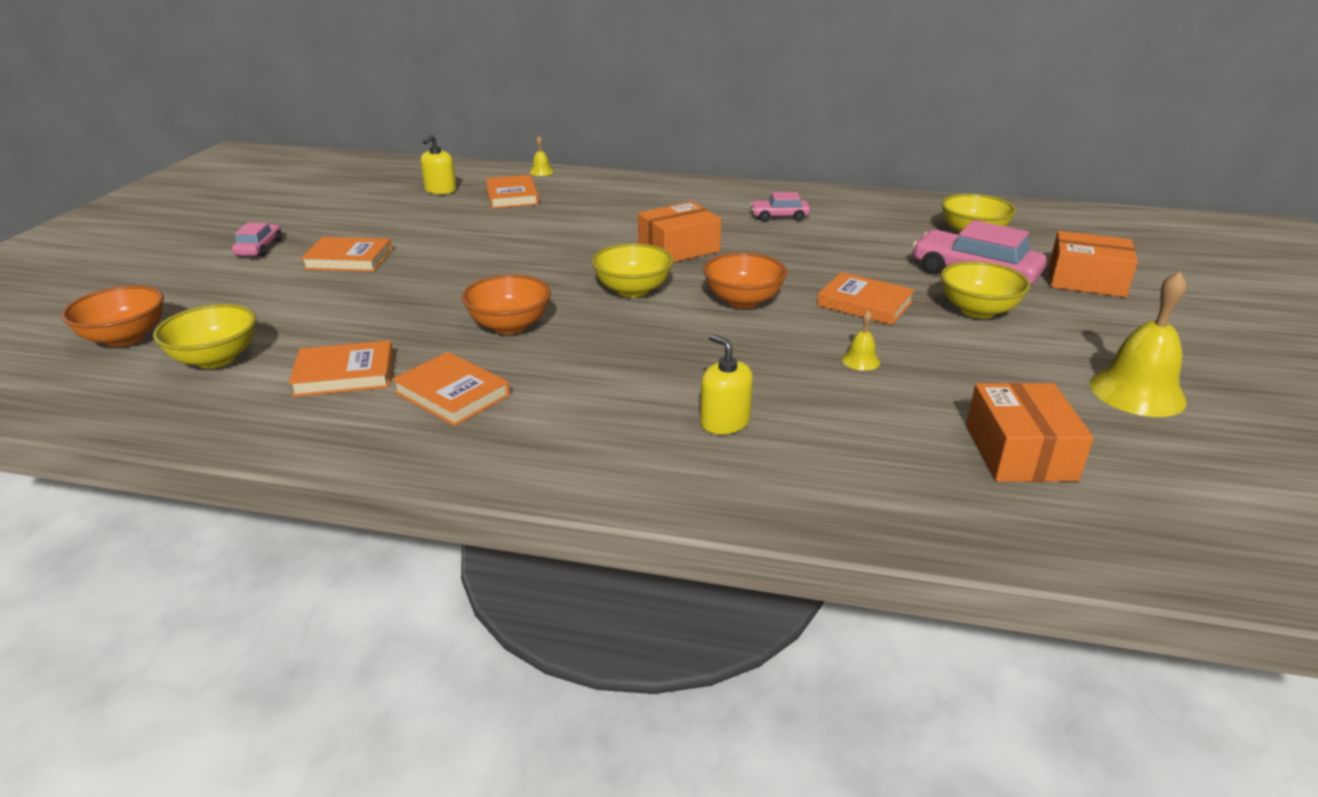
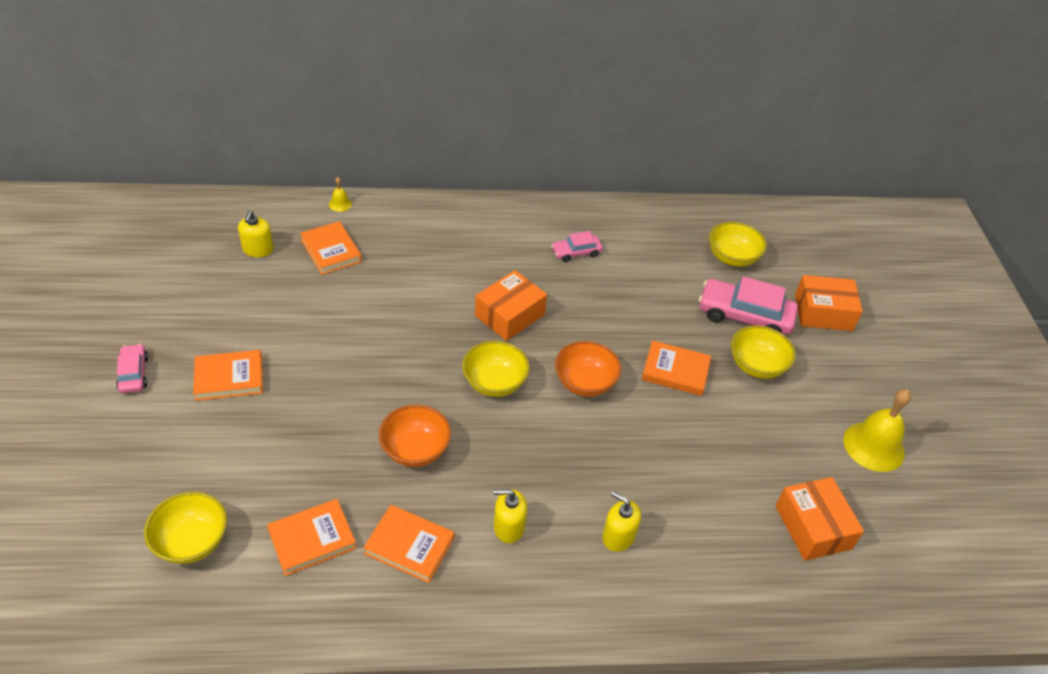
camera: 20 degrees left, 15 degrees up
(125, 338) = (91, 529): orange bowl -> none
(583, 395) = (508, 527): none -> yellow soap dispenser
(860, 360) = (690, 445): yellow bell -> none

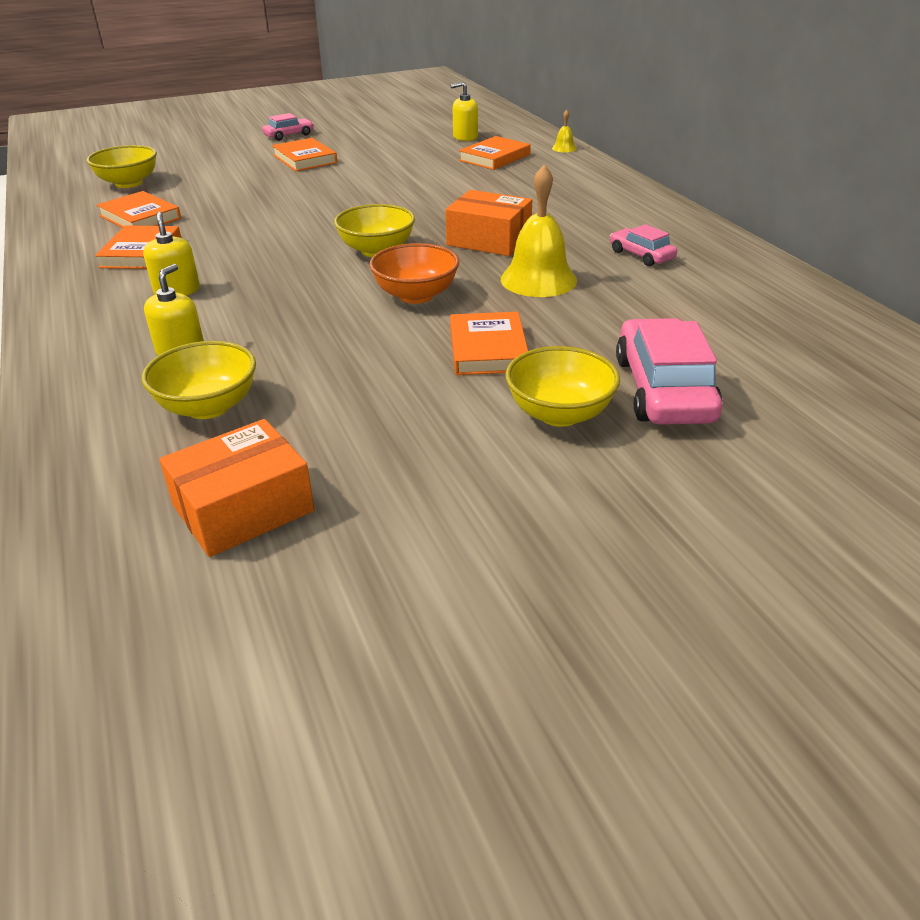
camera: 75 degrees right, 10 degrees down
(415, 450) = (261, 234): orange bowl -> none
(732, 258) = (788, 361): yellow bowl -> yellow bowl (208, 406)
(823, 312) = (768, 469): orange box -> none
(873, 446) = (465, 565): yellow bell -> yellow bell (538, 279)

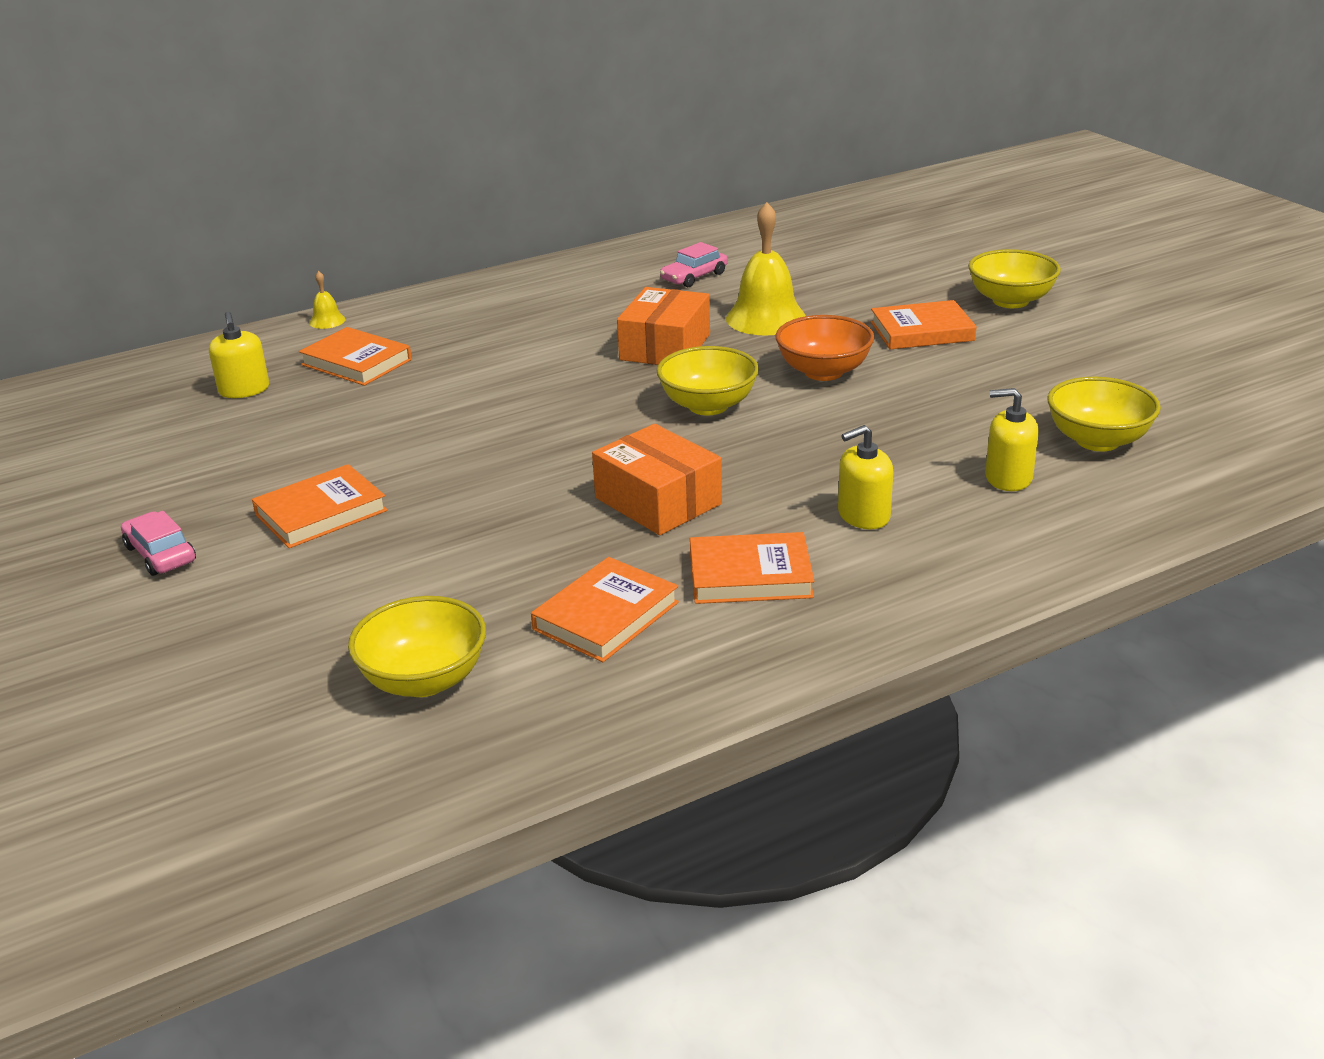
camera: 95 degrees left, 5 degrees down
(243, 508) = (1218, 398): orange box -> orange box (658, 501)
(663, 389) = (952, 269): pink car -> none

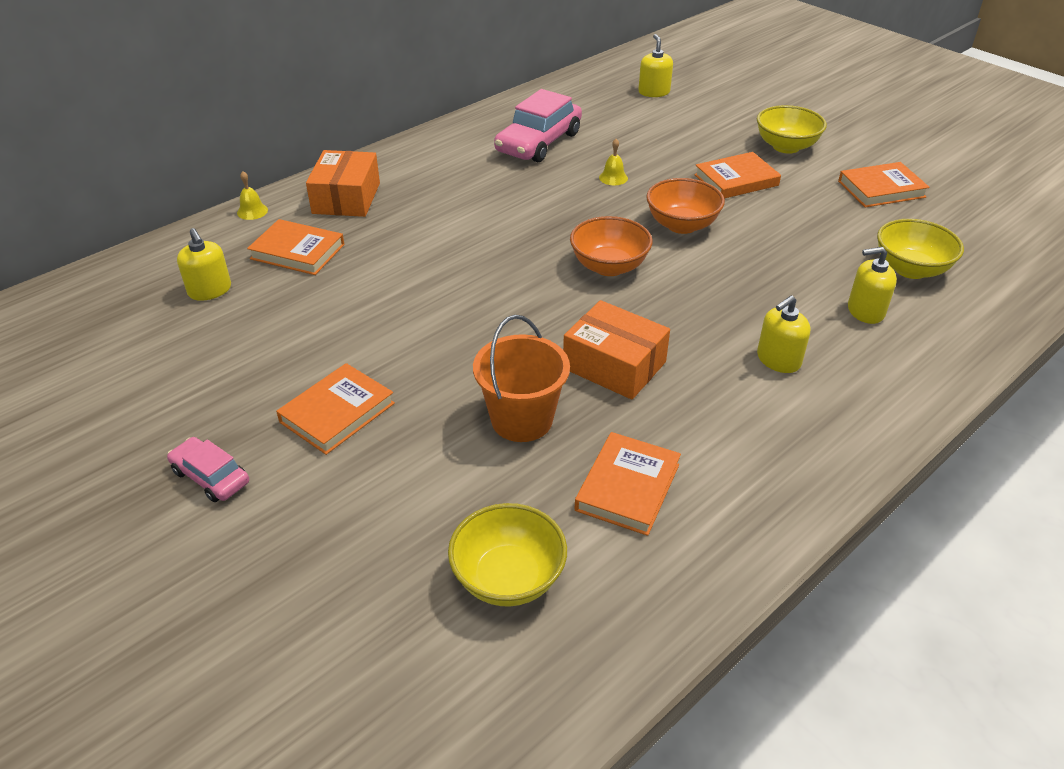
camera: 15 degrees left, 10 degrees up
(520, 540) = (521, 420): none -> orange bucket
(665, 347) = (548, 212): orange box -> orange box (346, 198)
(694, 277) = (538, 142): pink car -> pink car, size x1.84
(708, 406) = (609, 266): yellow bowl -> orange bowl
(750, 575) = (721, 430): orange book -> orange book (881, 189)
(766, 318) = (613, 178): yellow bell -> yellow bell, size x0.45
(870, 233) = (654, 92): none -> yellow soap dispenser

